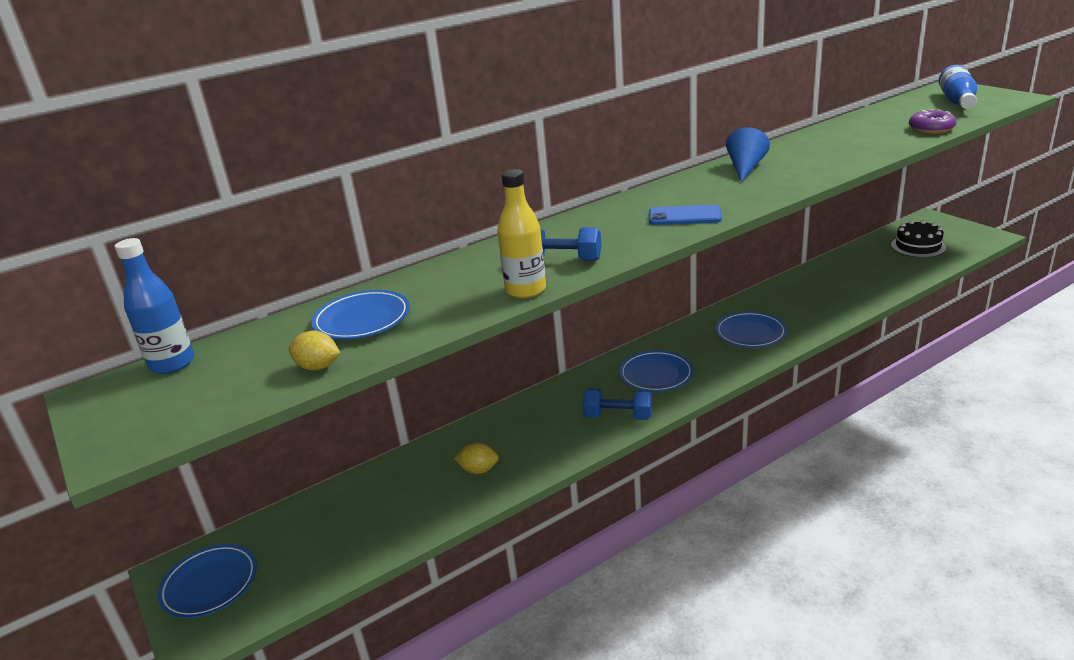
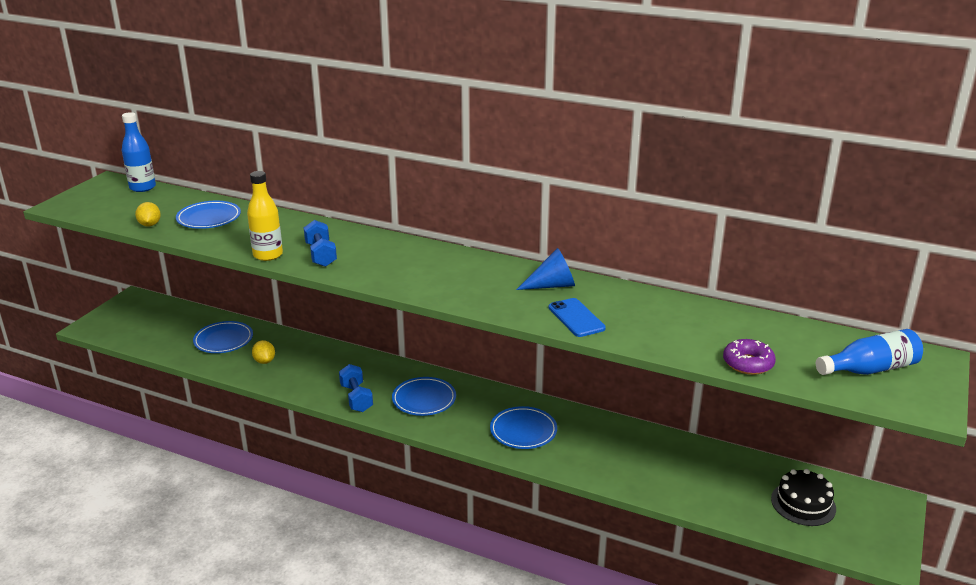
camera: 55 degrees right, 0 degrees up
(210, 584) = (128, 313): blue plate -> blue plate (223, 340)
(684, 216) = (425, 281): blue phone -> blue phone (576, 318)

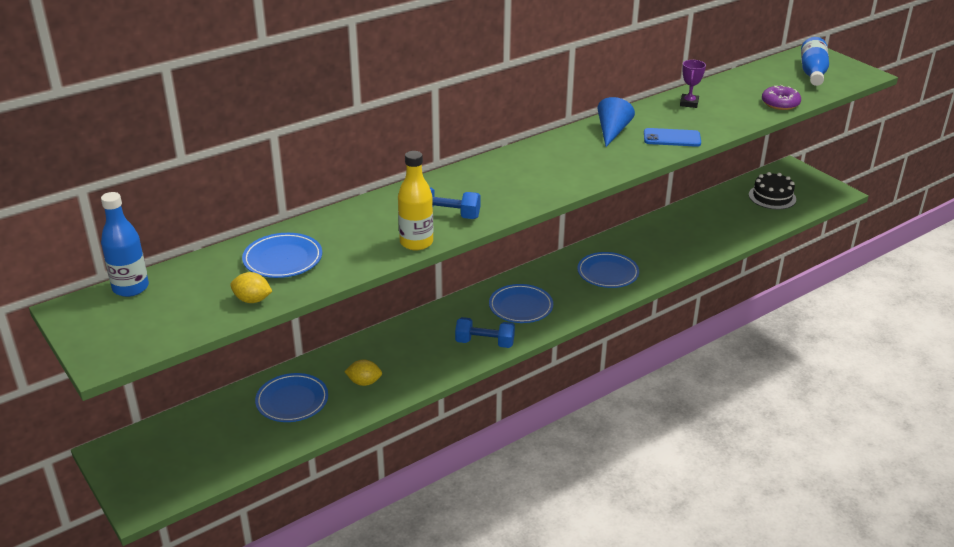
camera: 60 degrees left, 5 degrees up
(670, 310) = (689, 103): none -> purple trophy

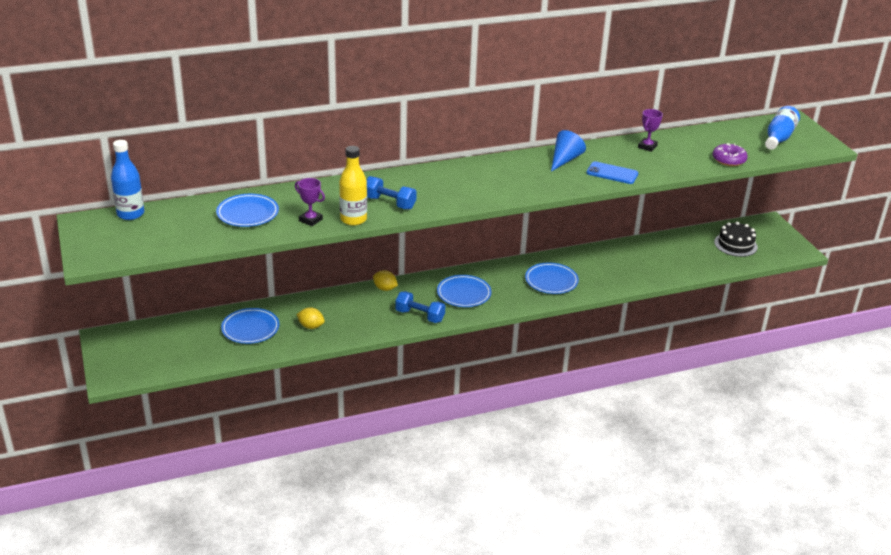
camera: 15 degrees right, 0 degrees up
(252, 300) = (210, 239): yellow lemon -> yellow lemon (385, 288)
(365, 253) = (310, 220): none -> purple trophy

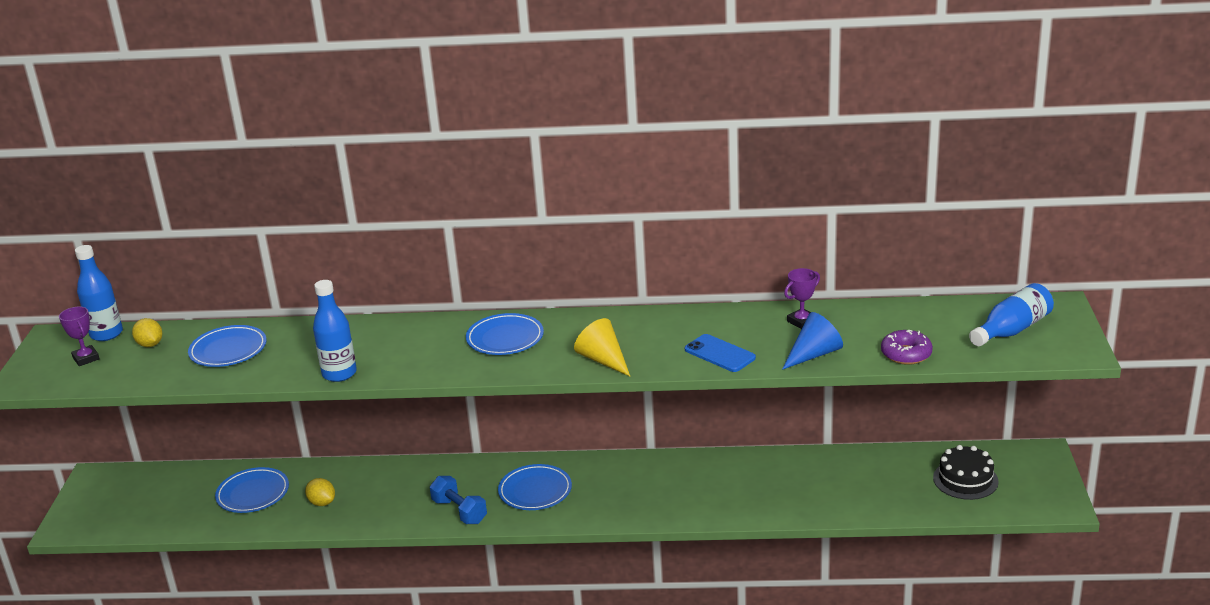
camera: 25 degrees right, 5 degrees down
(310, 220) = (290, 368): purple trophy -> purple trophy (86, 358)
(353, 219) = (339, 374): yellow bottle -> blue bottle
(385, 288) = (443, 468): yellow lemon -> yellow lemon (150, 344)
(389, 203) = (400, 358): blue dumbbell -> none
(537, 187) = (603, 360): none -> yellow cone
(551, 281) = (661, 492): blue plate -> blue plate (505, 338)
(564, 159) = (671, 327): blue cone -> blue cone (814, 354)

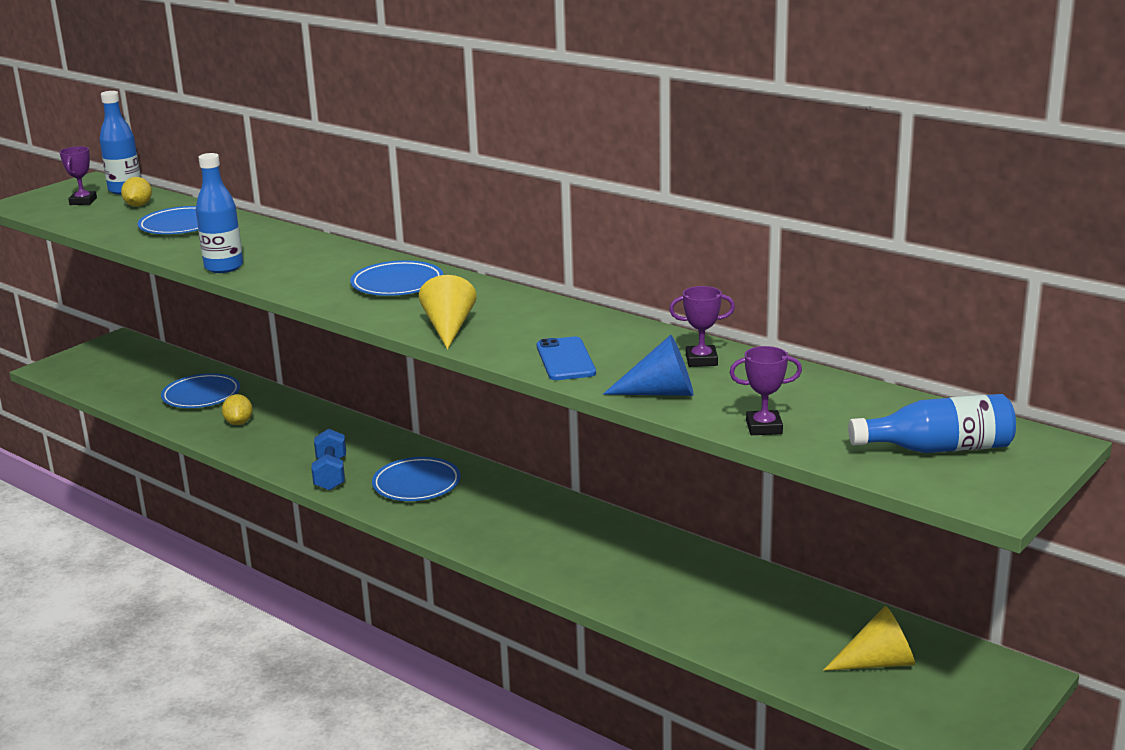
camera: 35 degrees right, 5 degrees down
(906, 354) = (764, 427): purple donut -> purple trophy
(965, 479) = (878, 662): black cake -> yellow cone

